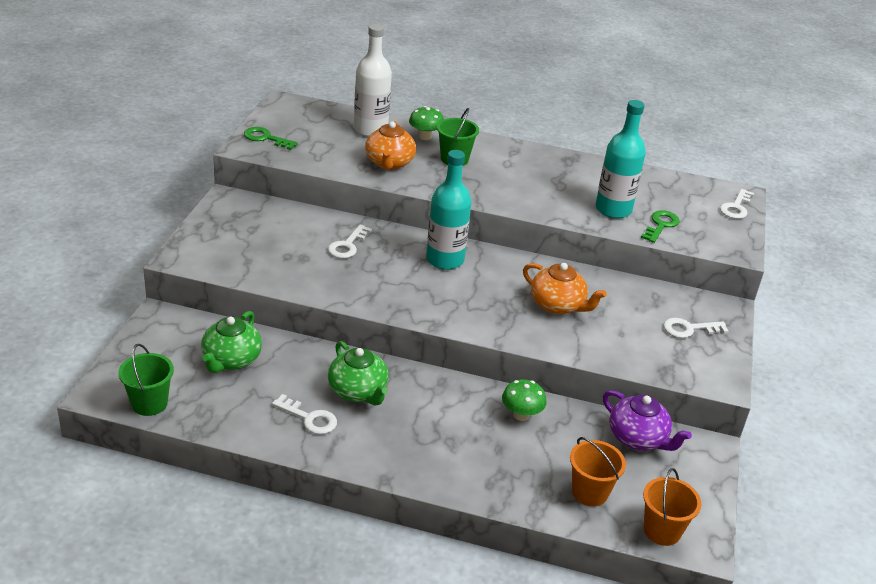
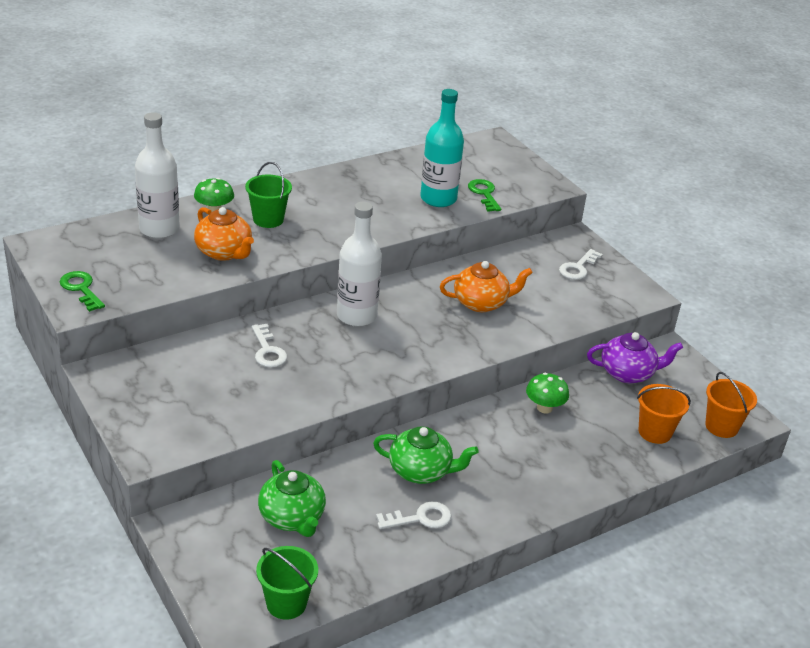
camera: 45 degrees left, 0 degrees up
(266, 138) = (81, 289): green key -> green key turned 75 degrees clockwise
(445, 260) = (356, 316): turquoise bottle -> white bottle
(736, 207) = (506, 152): white key -> none

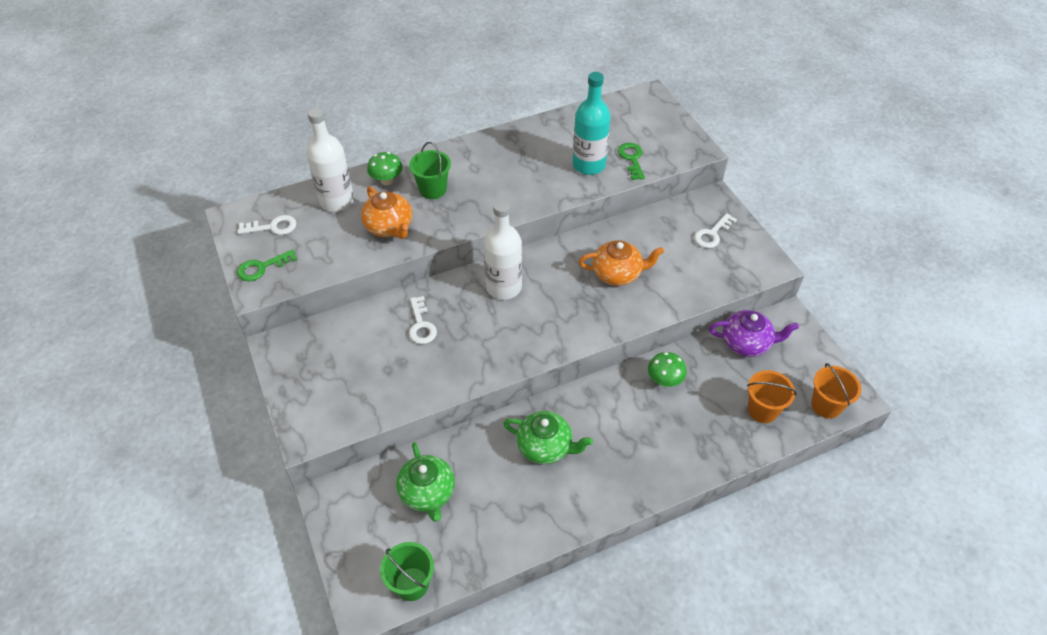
camera: 10 degrees right, 15 degrees up
(81, 289) = (262, 267): green key -> green key turned 90 degrees counterclockwise
(420, 518) = (538, 498): white key -> white key (273, 227)

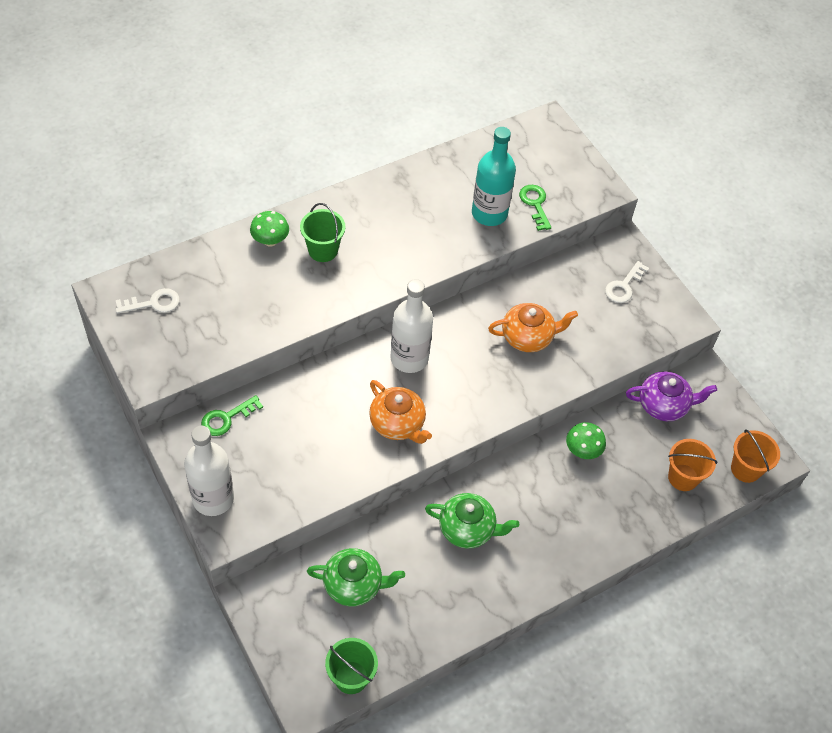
camera: 10 degrees left, 5 degrees up
(262, 267) = (151, 352): green key -> green key (226, 418)
(337, 201) = (219, 268): white bottle -> white bottle (213, 498)
(389, 227) = (282, 298): orange teapot -> orange teapot (398, 424)
(421, 325) = (327, 406): white key -> none
(428, 493) = (354, 585): green teapot -> green teapot turned 60 degrees counterclockwise

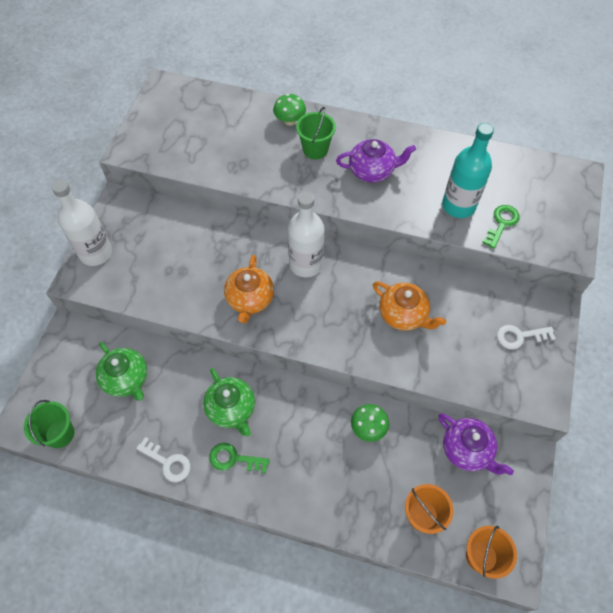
camera: 50 degrees right, 5 degrees up
(153, 303) = (180, 109): white key -> white key (168, 462)
(226, 418) = (157, 213): green key -> green key (233, 459)
(391, 234) = (372, 171): none -> purple teapot

